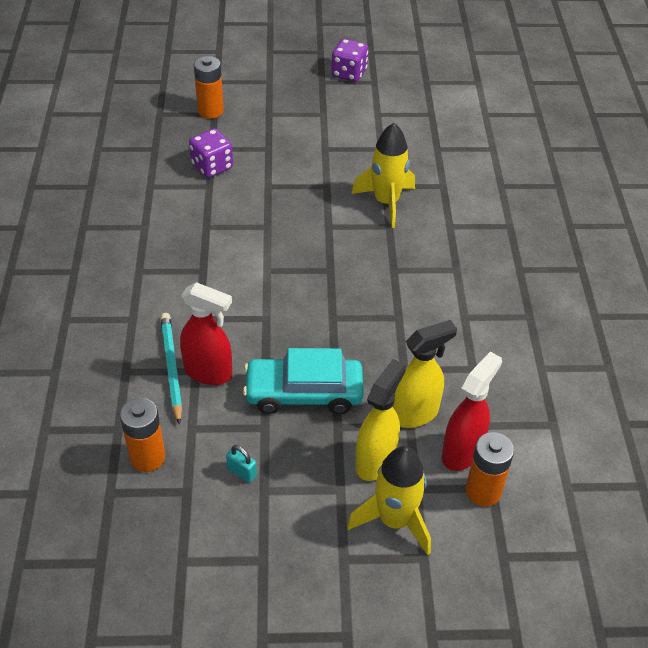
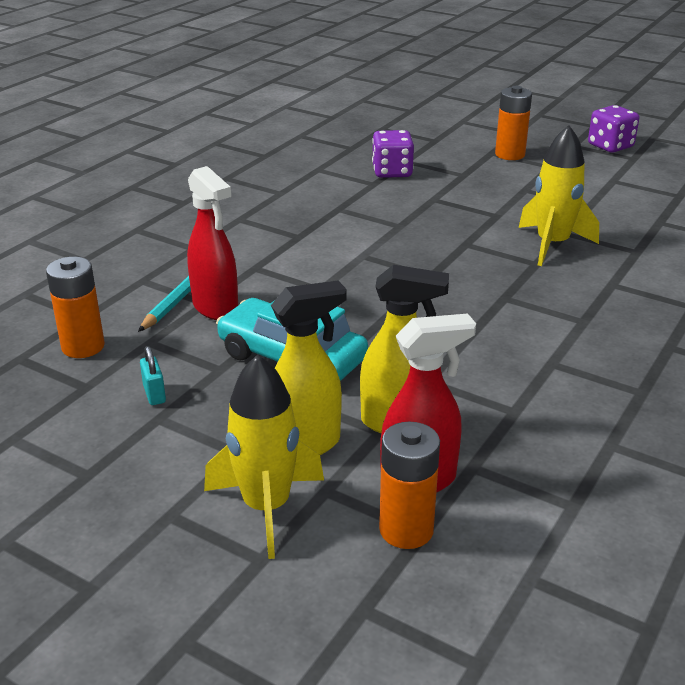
camera: 35 degrees right, 15 degrees down
(210, 111) = (433, 137): orange battery -> orange battery (510, 154)

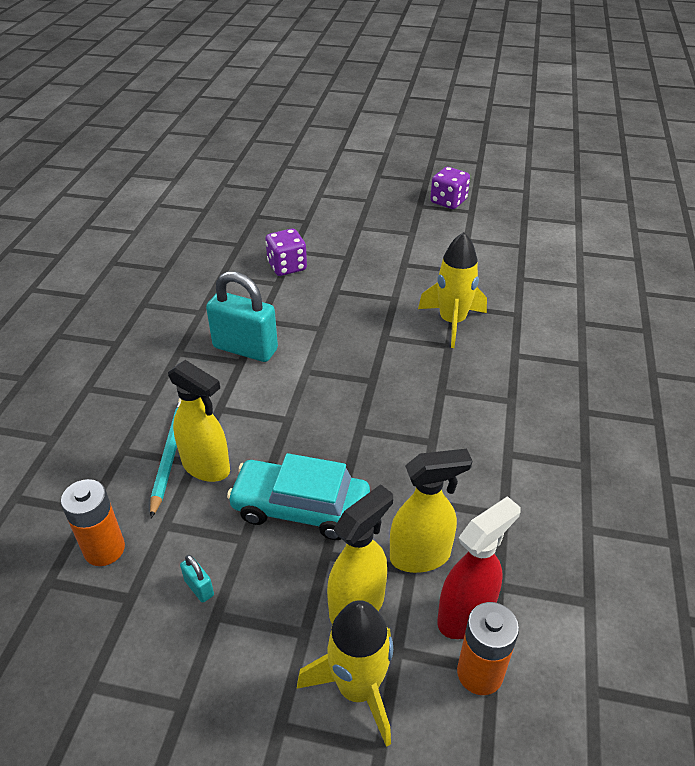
camera: 20 degrees left, 10 degrees up
(215, 308) = (206, 467): red spray bottle -> yellow spray bottle
(309, 227) = (245, 348): none -> turquoise padlock
(510, 154) = (375, 226): orange battery -> none

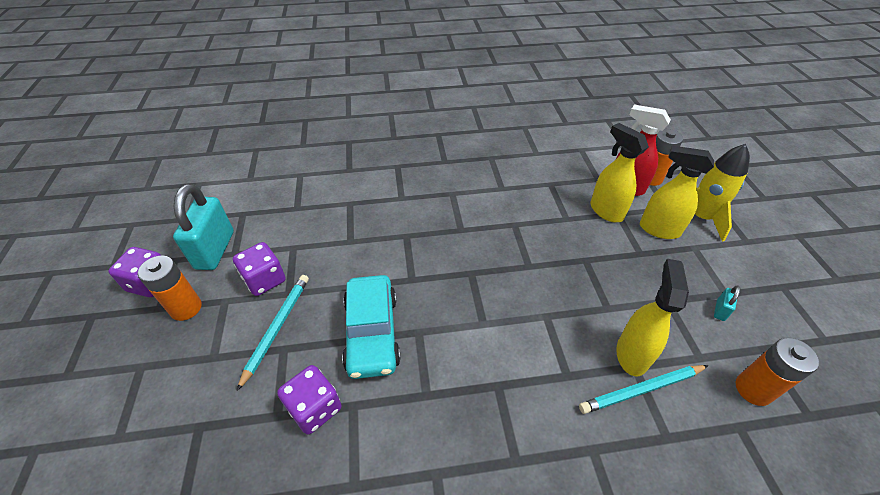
camera: 110 degrees left, 5 degrees up
(245, 348) = (478, 389): turquoise padlock -> turquoise padlock (215, 250)
(300, 508) = (619, 277): turquoise car -> turquoise car (372, 332)
(369, 255) = (277, 328): none -> turquoise pencil
(413, 216) = (186, 308): none -> orange battery
(425, 253) = (265, 280): none -> purple dice
(452, 322) = (374, 239): yellow rocket -> none

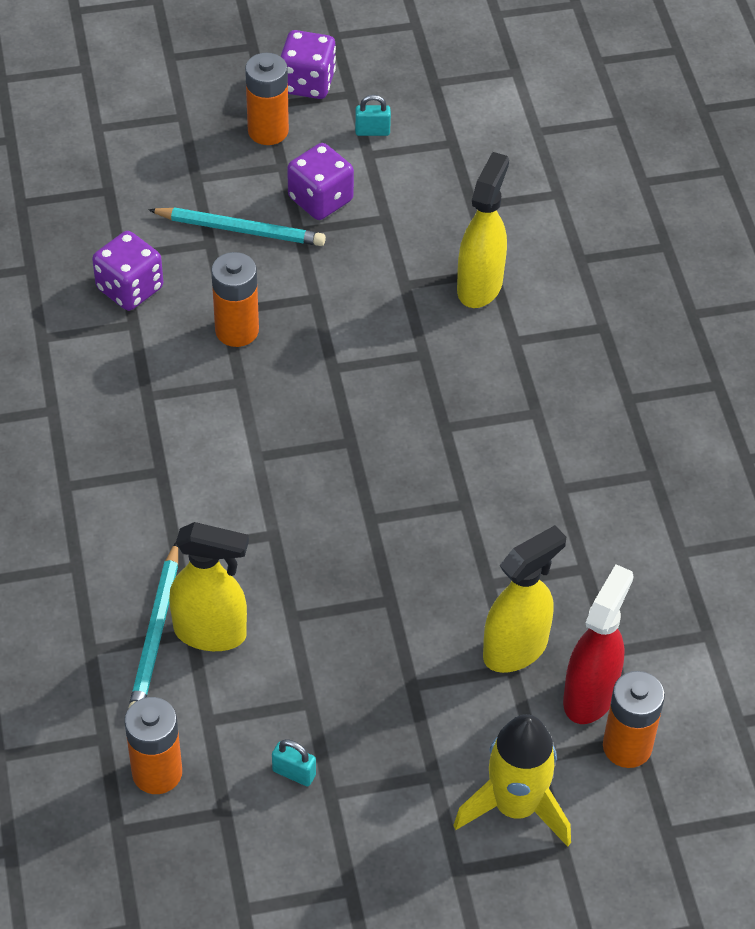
camera: 85 degrees right, 5 degrees up
(215, 250) = (372, 131): turquoise padlock -> turquoise padlock, size x0.41
(372, 332) = (237, 330): turquoise car -> orange battery
(641, 390) = (155, 633): turquoise pencil -> turquoise pencil turned 150 degrees counterclockwise
(658, 229) = (474, 726): yellow spray bottle -> yellow spray bottle (480, 285)

